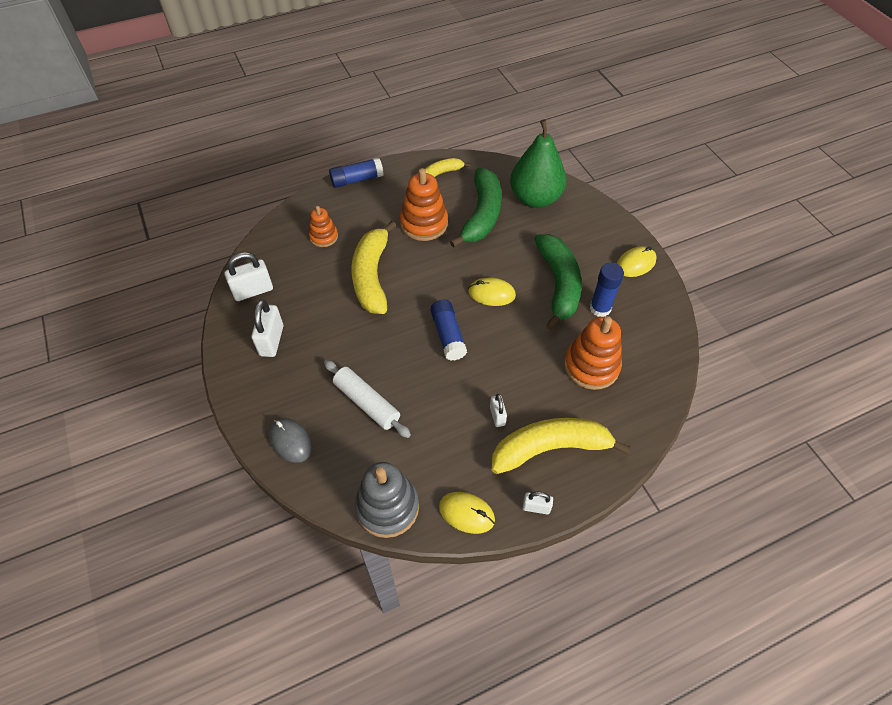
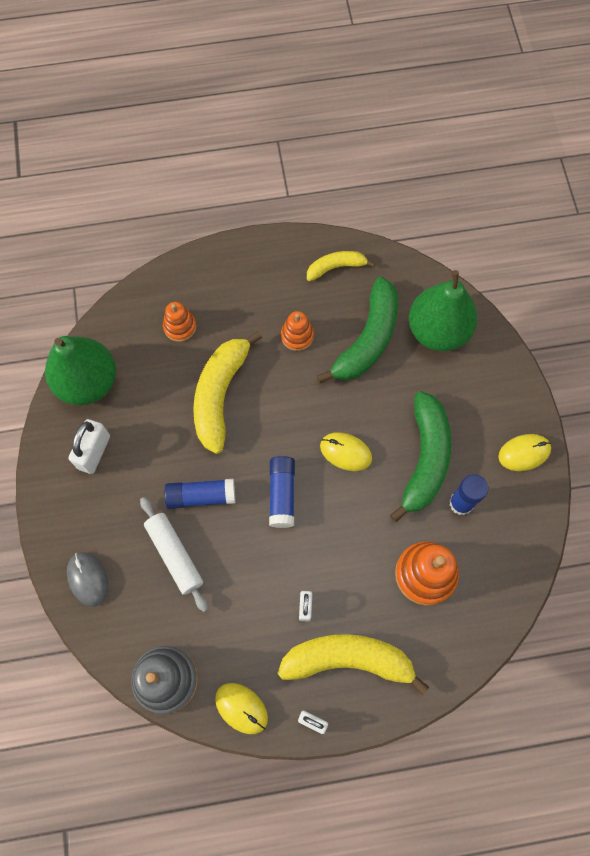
camera: 15 degrees right, 15 degrees up
(253, 291) = (87, 382): white padlock -> green pear
(357, 179) = (237, 252): blue glue stick -> blue glue stick (201, 496)
(424, 223) = (297, 336): orange stacking toy -> orange stacking toy, size x0.59

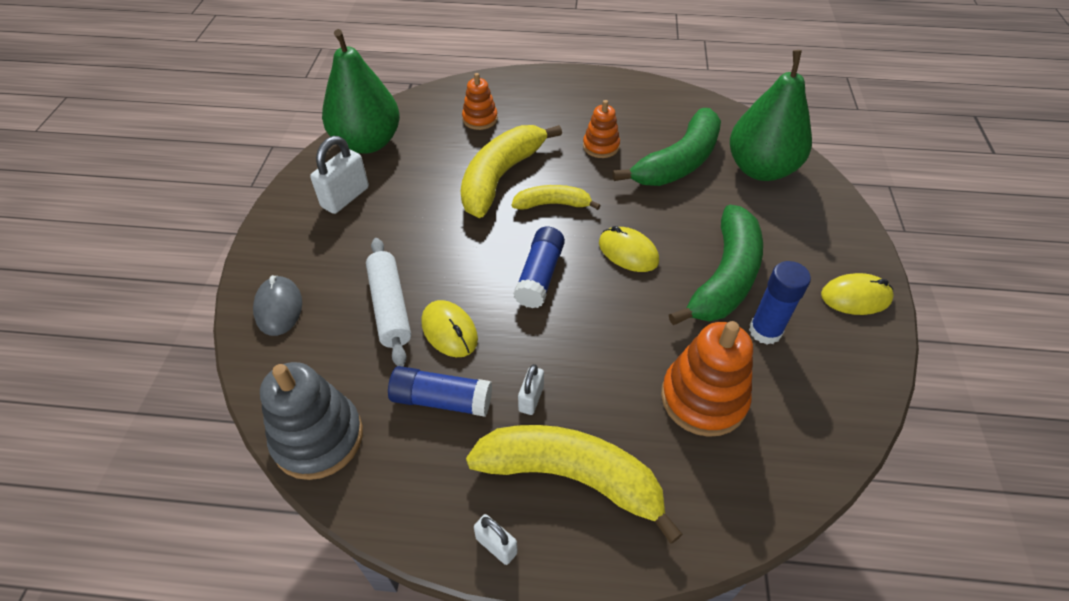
camera: 15 degrees right, 20 degrees down
(201, 496) = (444, 258): blue glue stick -> blue glue stick (442, 400)
(241, 708) = (403, 500): yellow mouse -> yellow mouse (449, 331)
(336, 267) = (657, 104): yellow banana -> yellow banana (552, 204)

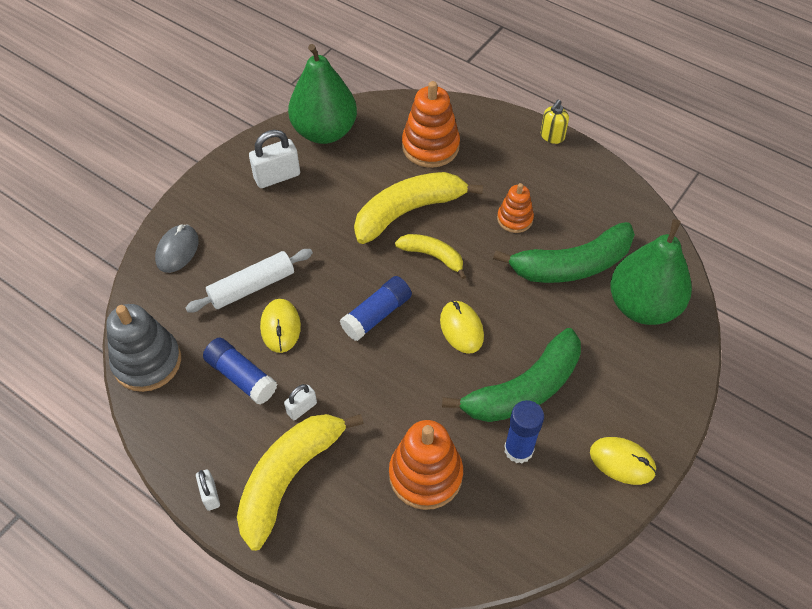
camera: 30 degrees right, 5 degrees up
(390, 307) = (252, 287): white rolling pin -> white rolling pin turned 45 degrees clockwise
(480, 119) = (430, 146): orange stacking toy -> orange stacking toy, size x1.70
(571, 477) = (289, 478): yellow banana -> yellow banana turned 105 degrees counterclockwise
(580, 75) = (552, 136): none -> yellow soap dispenser

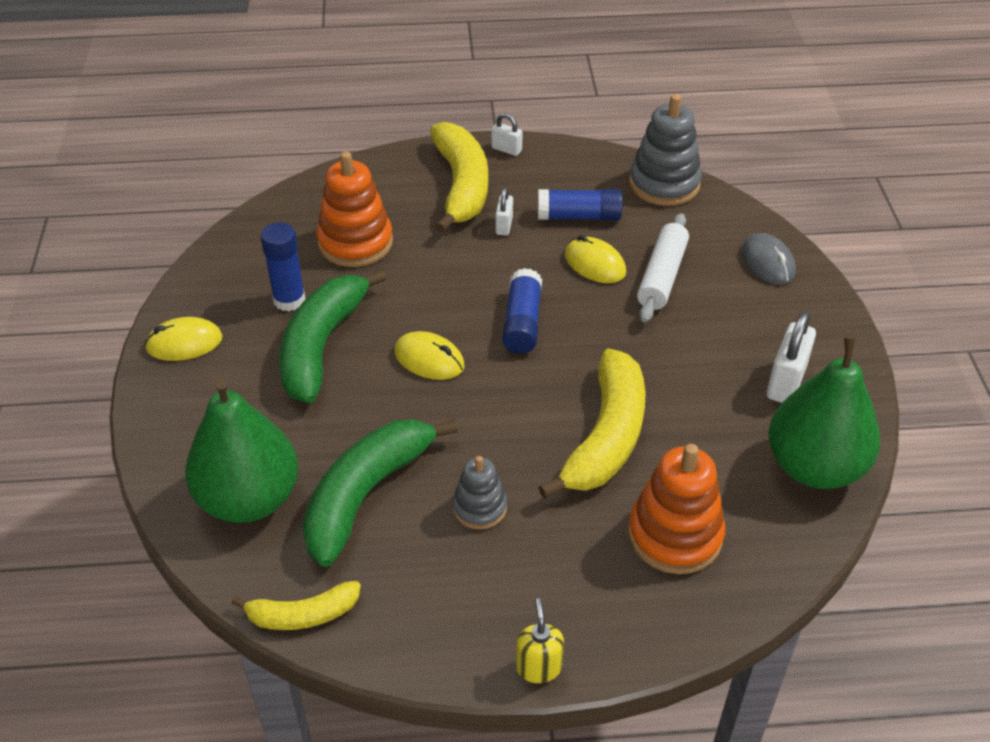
camera: 140 degrees right, 10 degrees down
(432, 256) = (528, 407): yellow banana -> yellow banana (303, 615)
(514, 219) = (479, 508): orange stacking toy -> grey stacking toy

